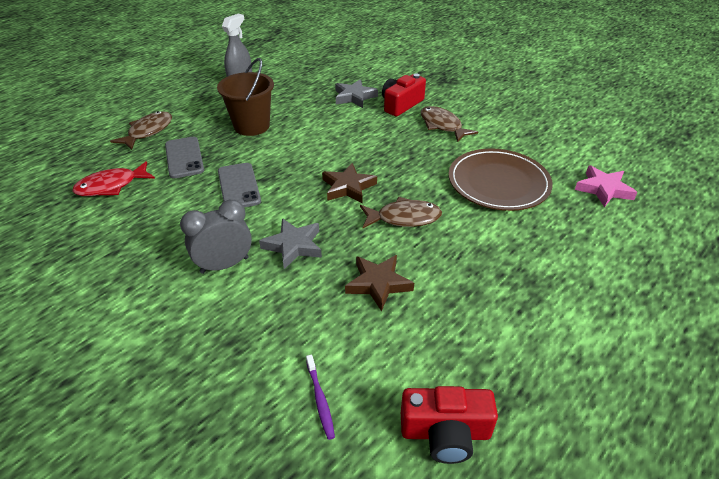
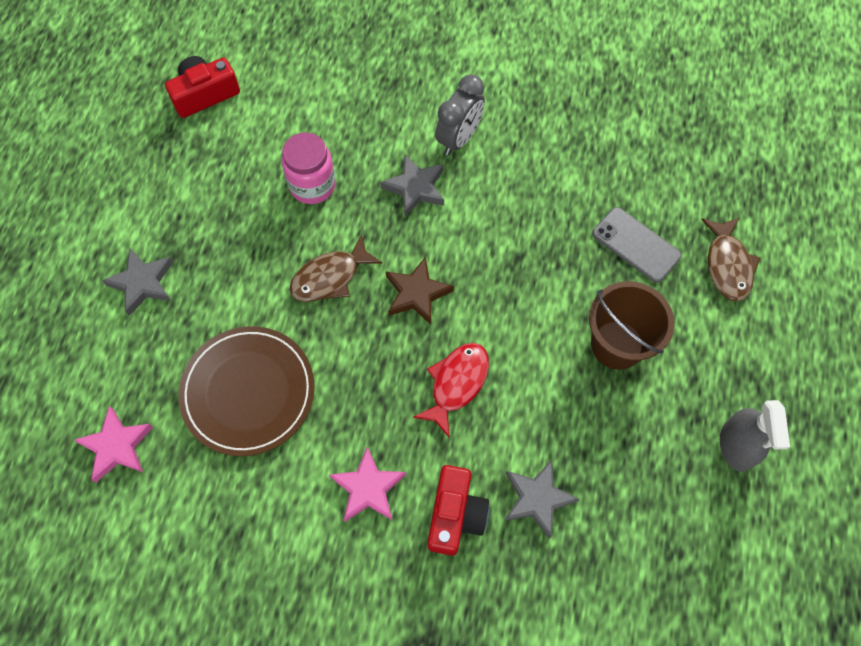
camera: 150 degrees right, 25 degrees up
(111, 186) = (661, 167): red fish -> red fish (456, 384)
(239, 186) = (534, 234): grey phone -> none
(320, 400) = (300, 75): purple toothbrush -> none
(378, 284) = (312, 185): brown star -> pink jar
(442, 125) = (368, 488): brown fish -> pink star
(567, 273) = (142, 283): none -> grey star

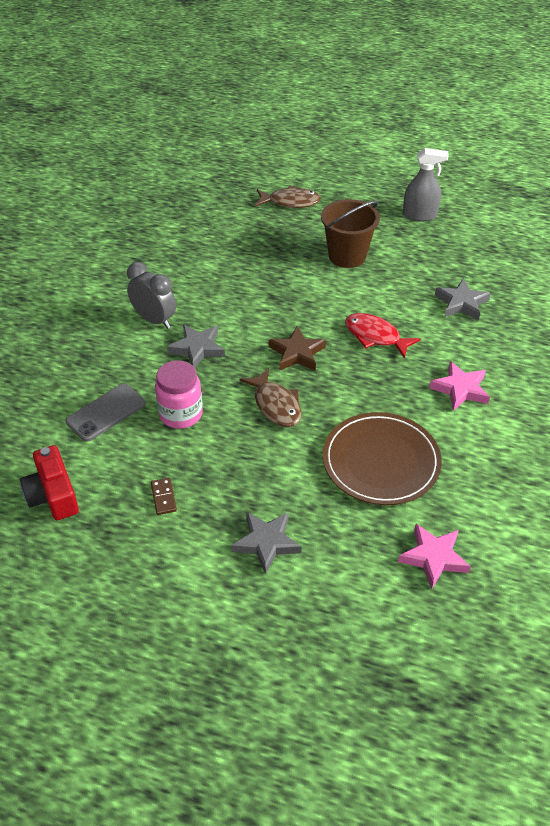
camera: 85 degrees left, 20 degrees down
(200, 185) = (163, 497): none -> brown domino
(455, 515) = (476, 343): red camera -> none
(636, 245) = (269, 239): grey phone -> grey phone (106, 412)

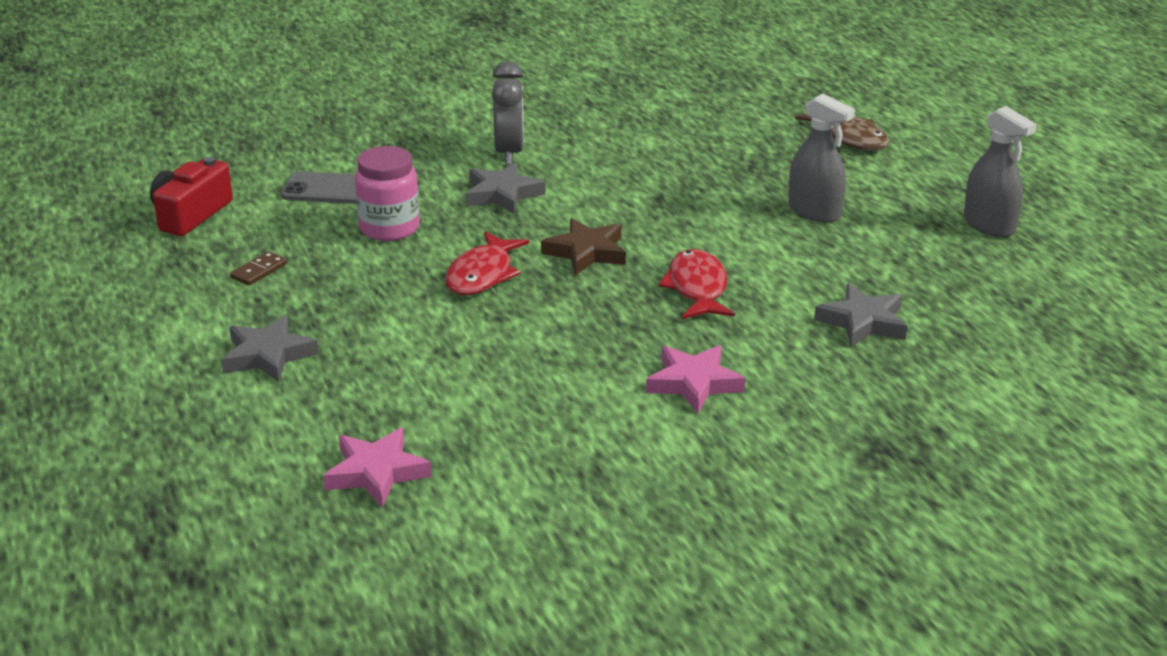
camera: 50 degrees right, 15 degrees down
(276, 405) = (482, 275): brown fish -> red fish
(347, 256) = (814, 211): brown bucket -> grey spray bottle
(381, 461) = (485, 376): brown plate -> none

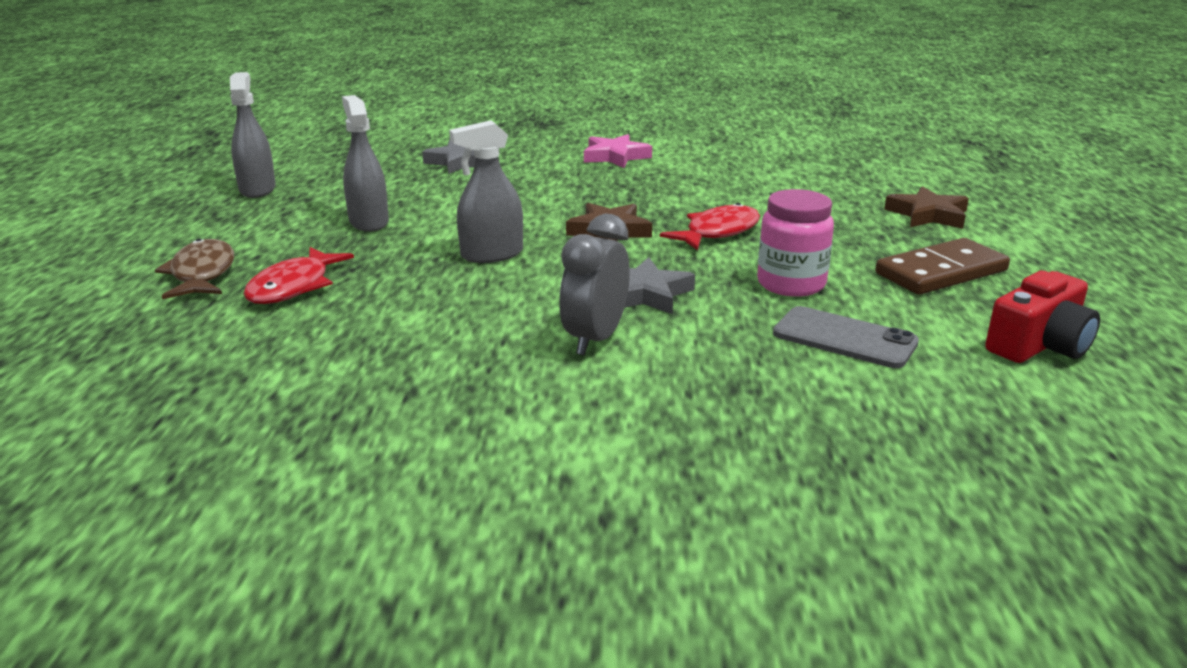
camera: 155 degrees left, 5 degrees down
(259, 271) = (941, 272): brown domino -> brown domino, size x2.17
(268, 355) = (928, 215): grey star -> brown star
(376, 473) = (852, 156): pink star -> none
(660, 202) = (491, 255): none -> grey spray bottle
(697, 288) = (547, 195): red fish -> red fish (294, 287)

